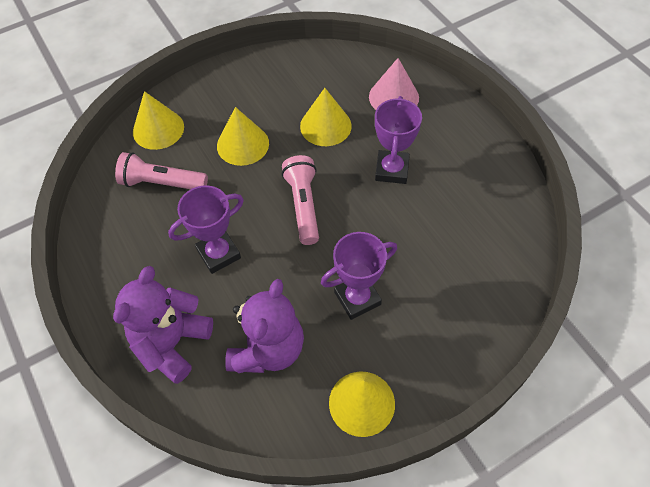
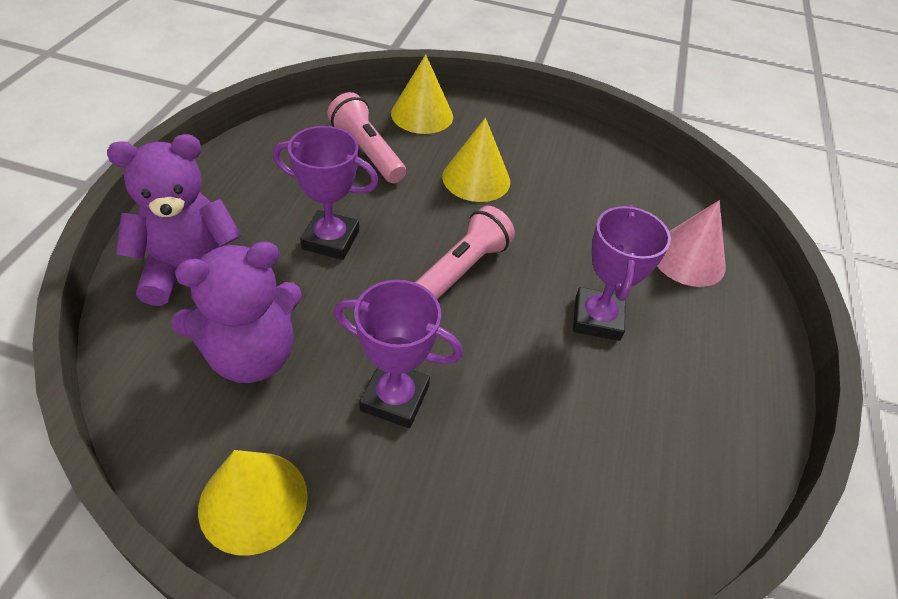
camera: 40 degrees right, 10 degrees down
(325, 126) = (577, 226): yellow cone -> none
(392, 170) = (597, 318): purple trophy -> purple trophy turned 45 degrees counterclockwise

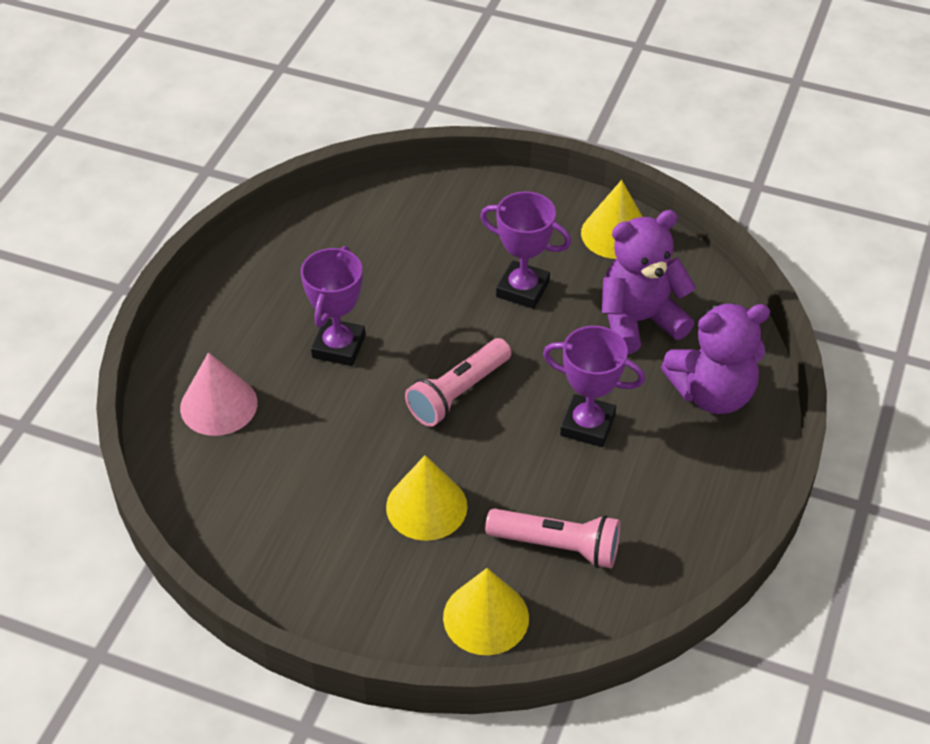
camera: 170 degrees left, 0 degrees up
(367, 152) = (557, 546): pink flashlight -> pink flashlight turned 45 degrees counterclockwise

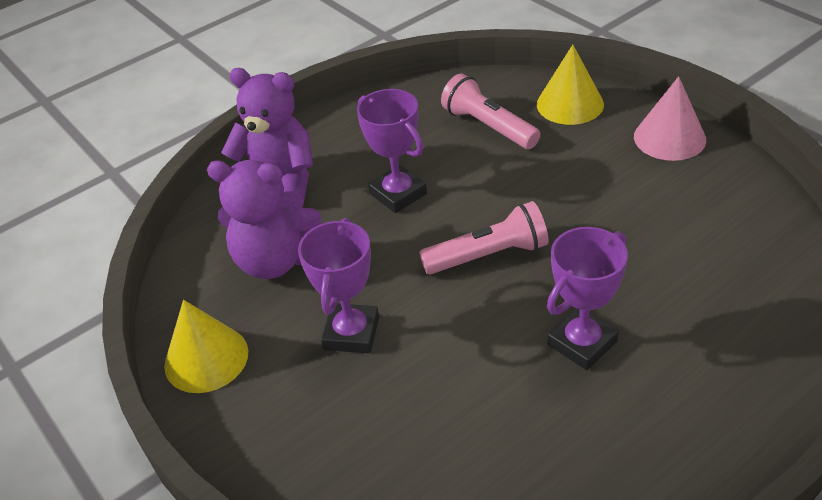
camera: 145 degrees left, 5 degrees down
(218, 405) = (739, 326): pink cone -> pink cone (669, 138)
(426, 506) = (573, 179): yellow cone -> none
(522, 289) = (352, 333): purple trophy -> purple trophy turned 45 degrees clockwise

